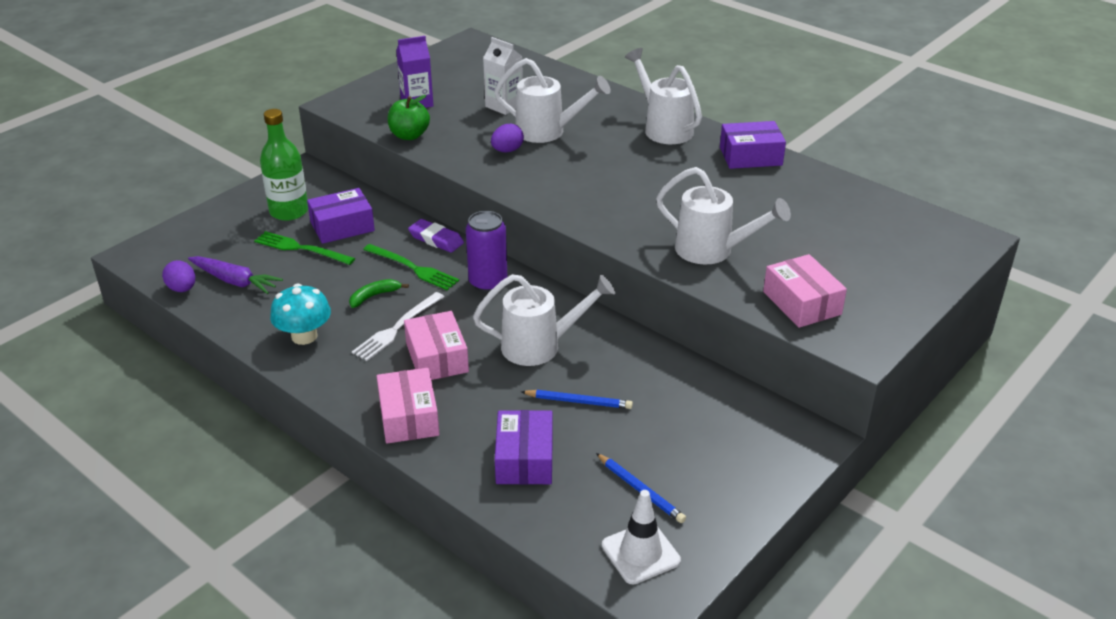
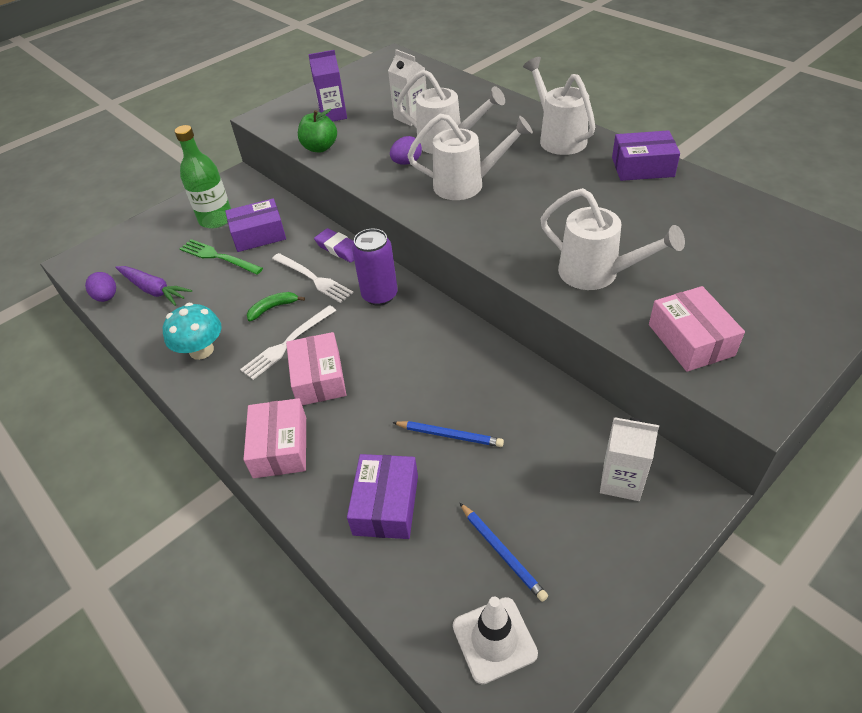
camera: 10 degrees right, 10 degrees up
(413, 268) = (313, 279): green fork -> white fork
(539, 346) = (419, 368): white watering can -> white watering can (466, 185)
(746, 431) = (621, 481): none -> white carton

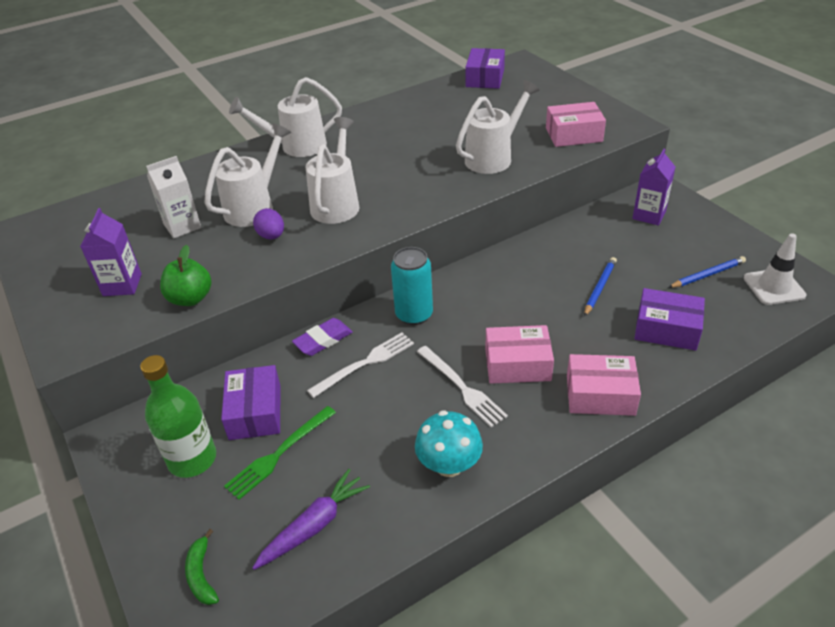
camera: 80 degrees left, 5 degrees down
(107, 297) = (304, 586): purple egg -> none
(273, 308) = (400, 399): green banana -> green banana (201, 574)
(379, 295) = (414, 314): purple can -> turquoise can
(621, 481) = (649, 215): white carton -> purple carton
(642, 167) = (368, 117): purple box -> purple box (485, 78)

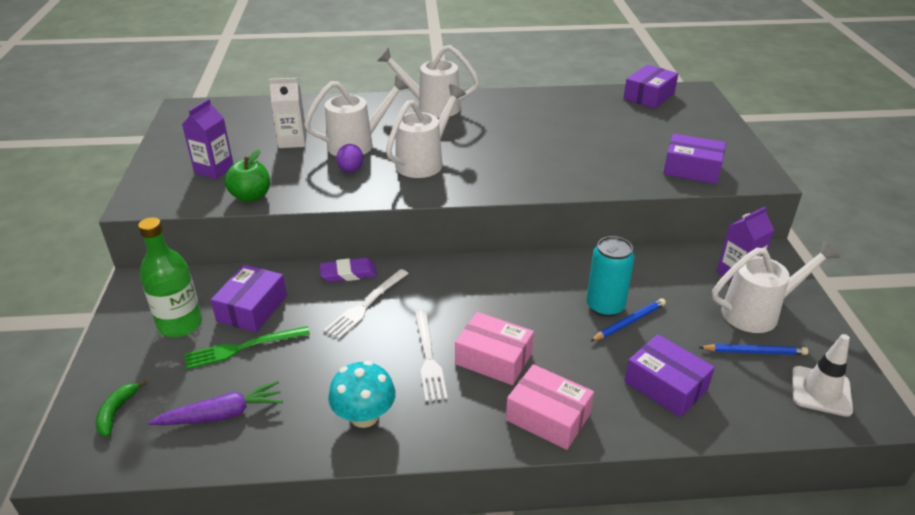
camera: 25 degrees right, 5 degrees down
(365, 363) = (366, 305): white fork -> white fork turned 135 degrees clockwise
(414, 314) = (438, 281): turquoise can -> turquoise can (605, 306)
(493, 157) = (594, 166): white watering can -> white watering can (757, 312)
(573, 135) = (692, 169): pink box -> purple box

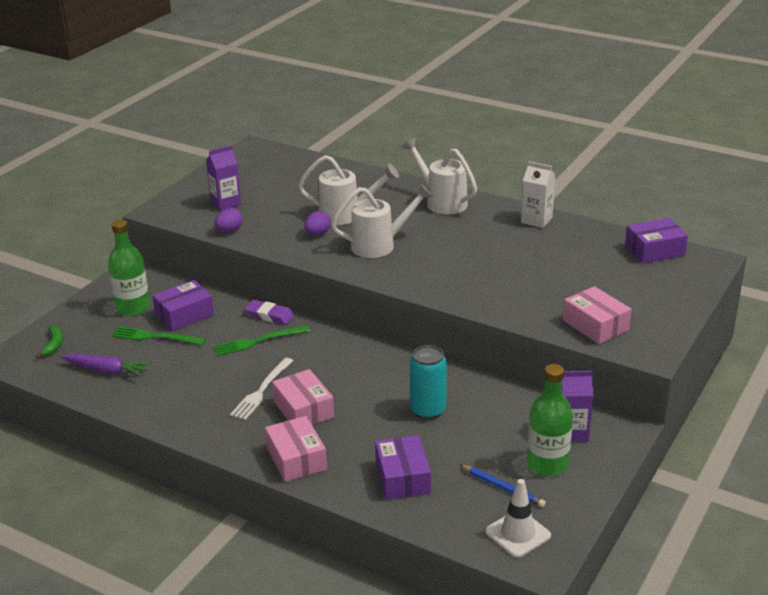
camera: 35 degrees right, 5 degrees down
(117, 412) = (53, 345): green banana -> green banana turned 135 degrees clockwise
(251, 196) = (229, 231): green apple -> purple egg
(292, 141) = (302, 198): white carton -> white carton (536, 220)
(364, 416) = (184, 407): turquoise mushroom -> none
(366, 305) = (258, 341): white fork -> green fork
(629, 322) = (432, 428): blue pencil -> none
(692, 169) = (595, 325): purple box -> pink box
(757, 312) = (547, 464): white watering can -> green bottle

